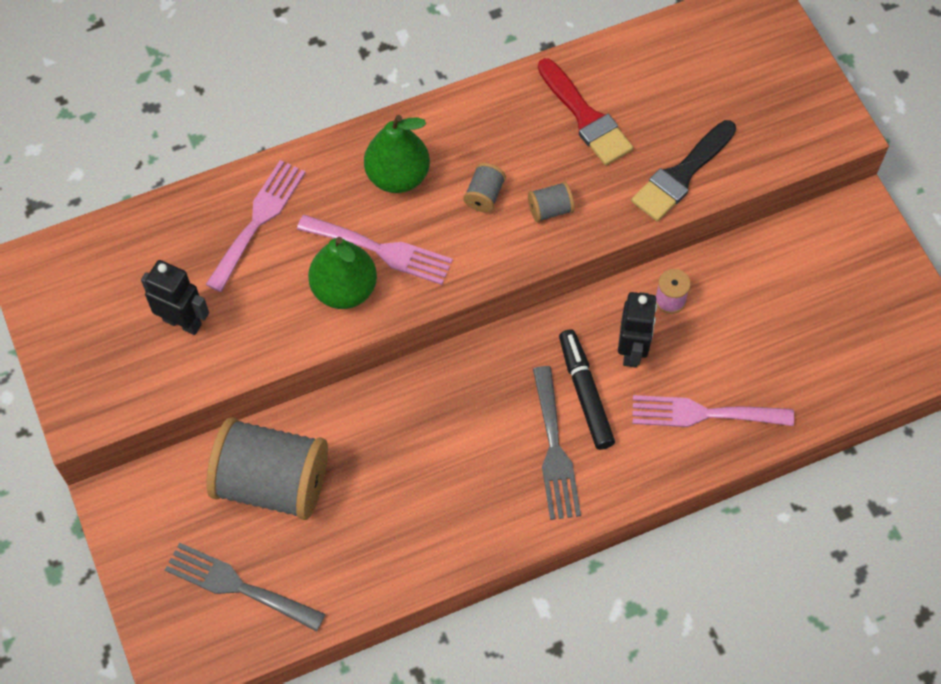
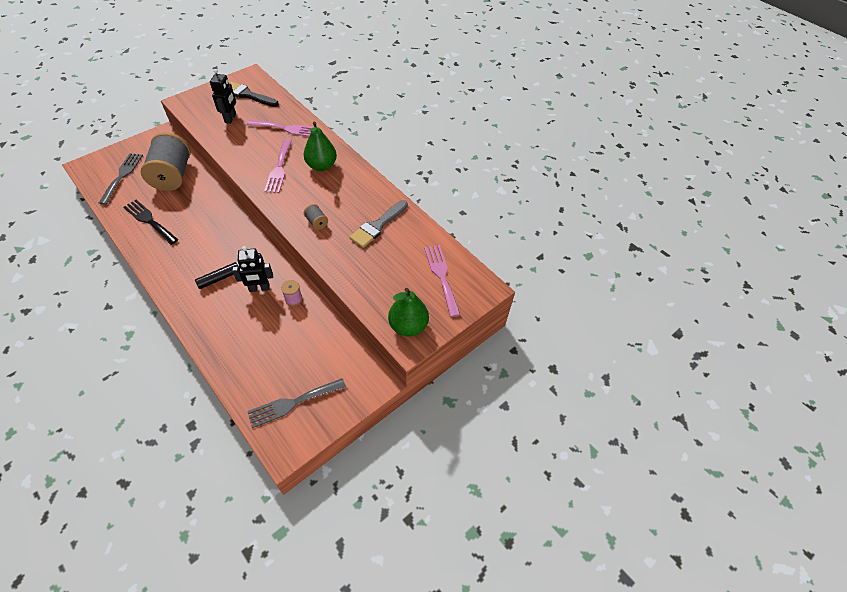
camera: 70 degrees right, 10 degrees down
(344, 289) = (255, 161): green pear -> green pear (408, 326)
(400, 532) = (149, 220): none -> black fork
(484, 195) = (319, 197): grey spool -> none
(554, 450) = (197, 268): grey fork -> grey fork (293, 403)
(586, 117) = (378, 226): red brush -> grey brush
(681, 175) = (353, 271): black brush -> black brush (248, 95)
(703, 414) = (224, 327): pink fork -> pink fork (441, 276)

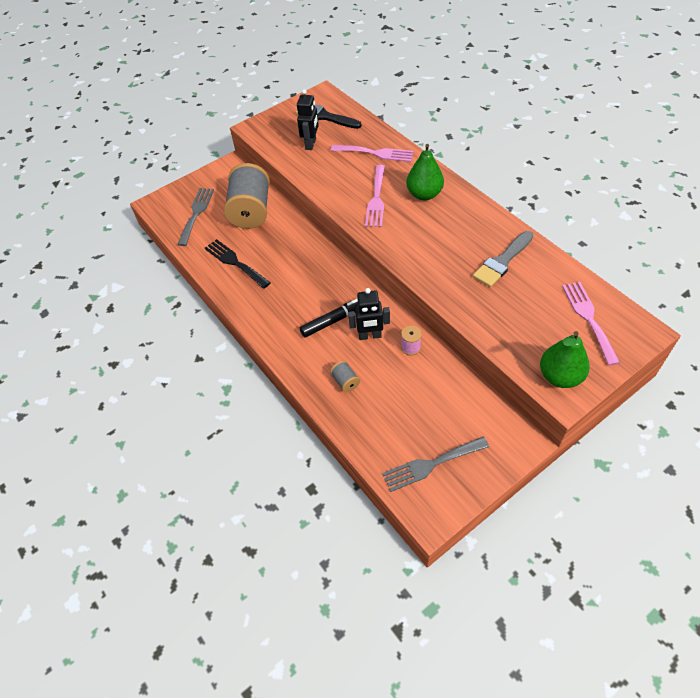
camera: 10 degrees right, 0 degrees up
(317, 222) = (431, 259): grey spool -> grey spool (345, 382)

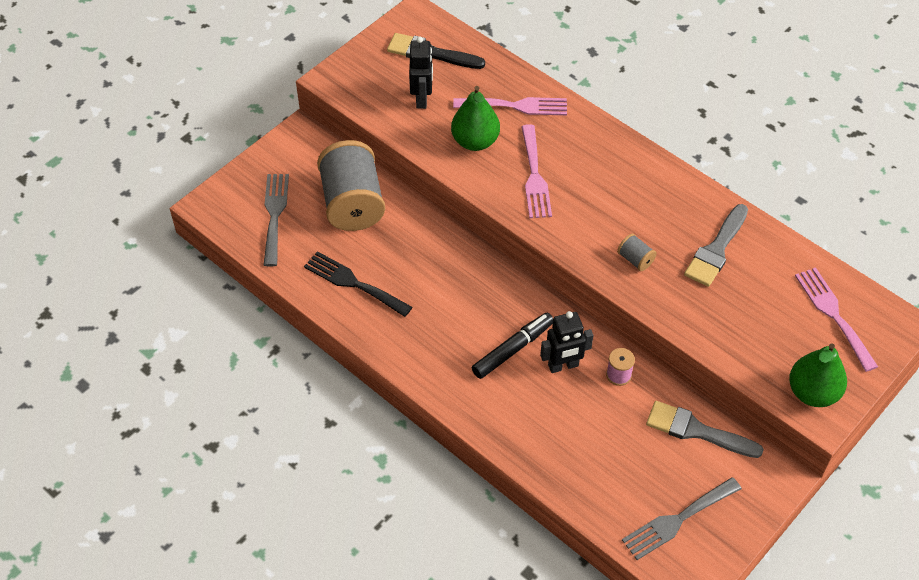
camera: 15 degrees left, 0 degrees up
(345, 382) = (547, 431): grey spool -> grey spool (635, 259)
(424, 194) = (596, 163): green pear -> green pear (475, 141)
(462, 396) = (696, 431): none -> grey brush

